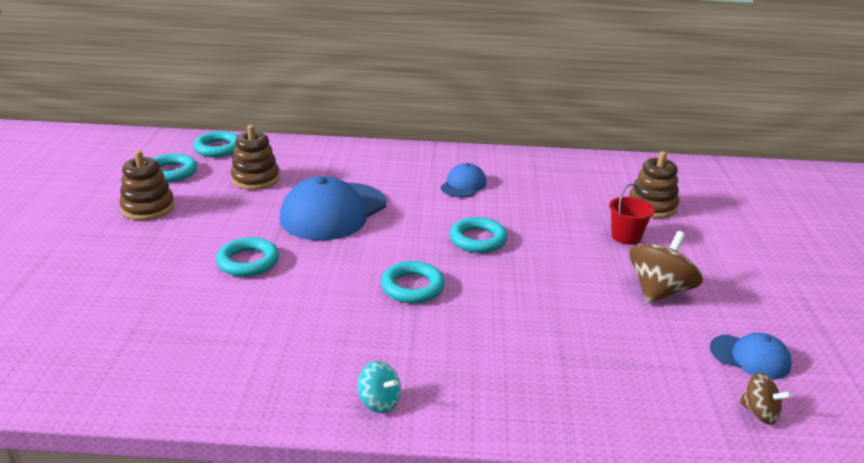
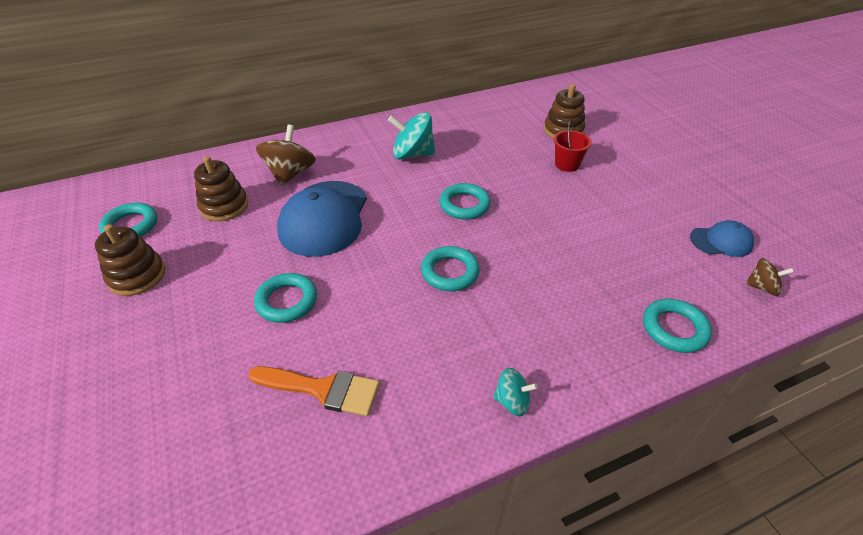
camera: 25 degrees left, 15 degrees up
(218, 148) = (160, 183): turquoise ring -> turquoise ring (674, 329)
(223, 332) = (323, 389): none -> orange brush
(463, 185) = (412, 154): blue cap -> turquoise spinning top
(659, 291) = (625, 206): brown spinning top -> brown spinning top (290, 173)

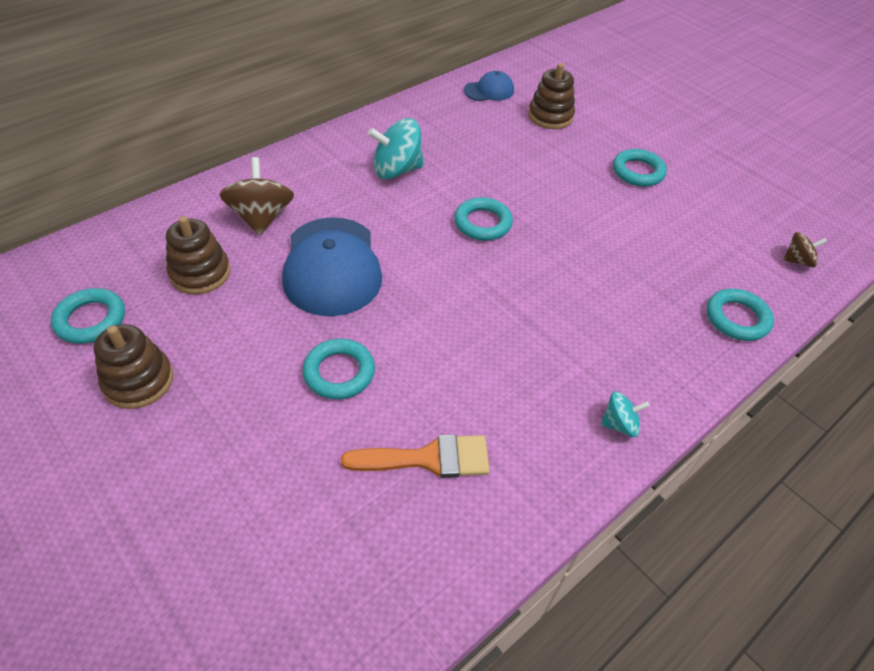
camera: 20 degrees left, 5 degrees up
(450, 272) = (501, 303): turquoise ring -> turquoise ring (638, 172)
(567, 164) = (570, 157): red bucket -> none
(721, 241) = (747, 219): blue cap -> blue cap (489, 90)

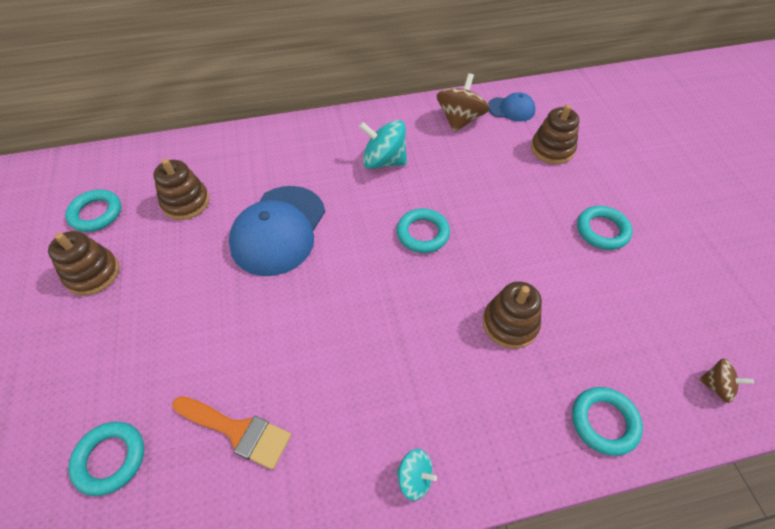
camera: 30 degrees right, 5 degrees up
(261, 217) = (256, 170): brown spinning top -> brown spinning top (460, 120)
(339, 372) = (224, 324): turquoise ring -> turquoise ring (110, 459)
(613, 272) = (510, 324): none -> brown stacking toy

